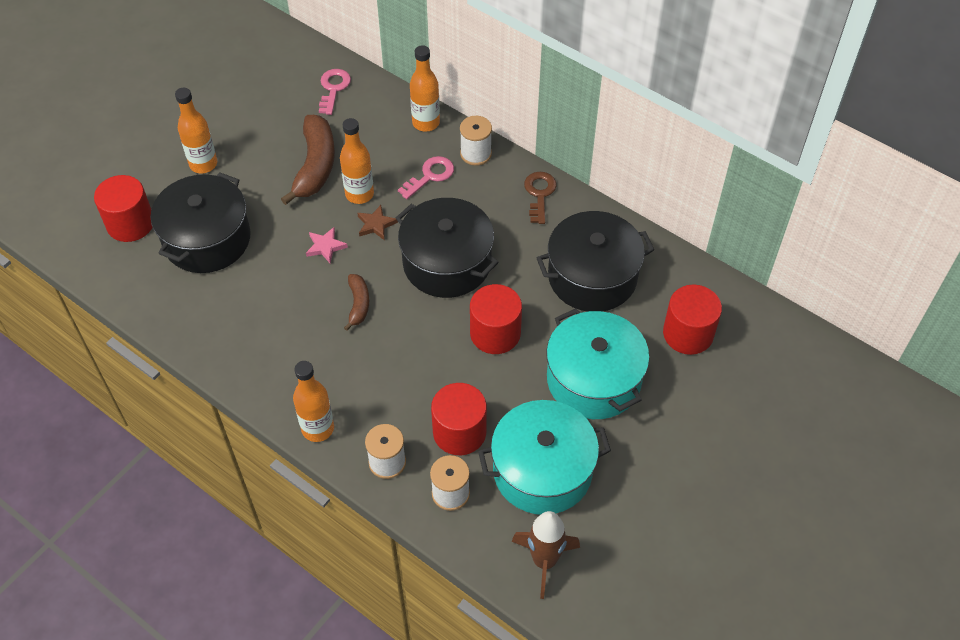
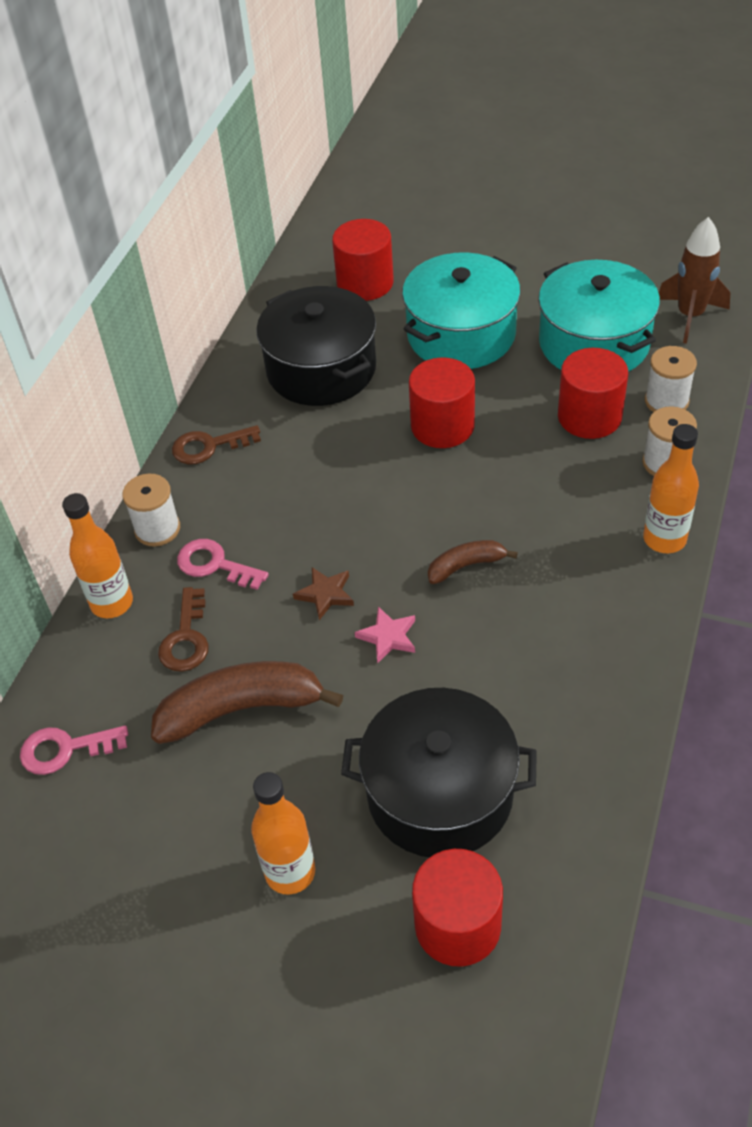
camera: 105 degrees left, 5 degrees down
(359, 194) = (277, 633): orange bottle -> none
(380, 151) = (186, 638): none -> brown key
(447, 263) = (358, 500): black pot -> none

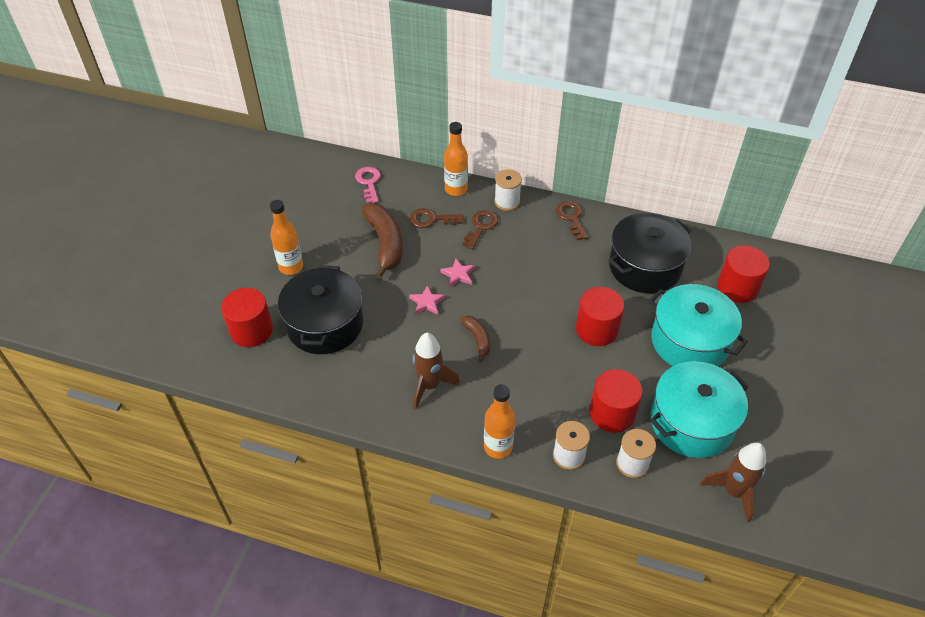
camera: 85 degrees right, 0 degrees up
(215, 565) = (481, 227): pink key -> brown key
(325, 594) = (458, 274): brown star -> pink star
(563, 626) = (429, 385): none -> brown rocket

